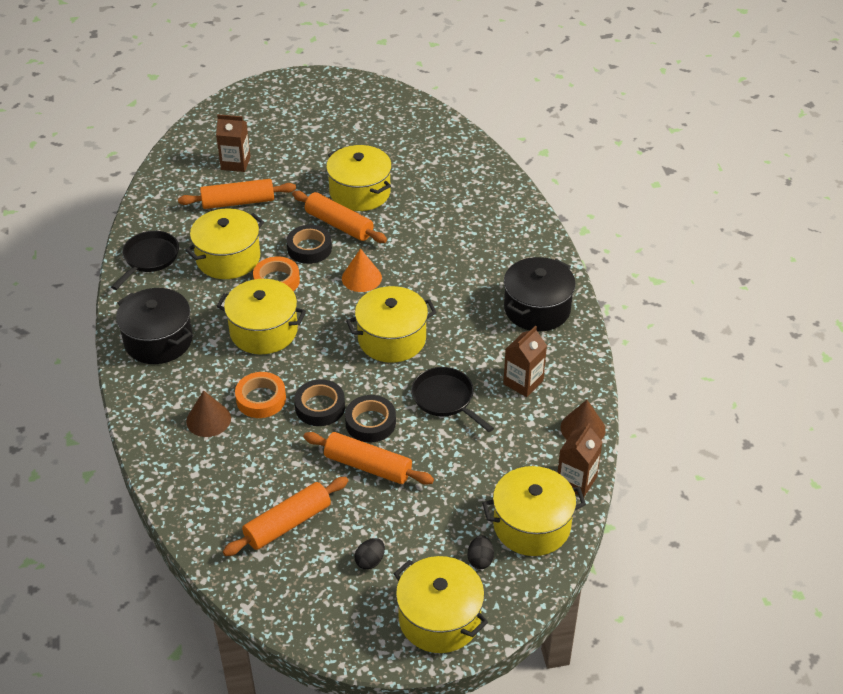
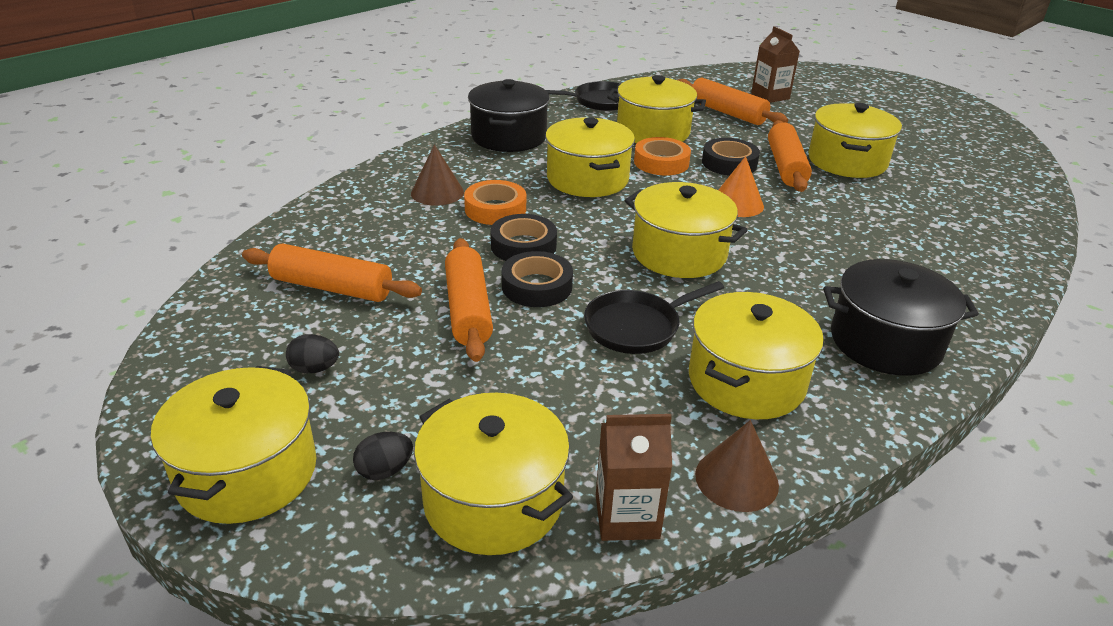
camera: 55 degrees right, 10 degrees down
(445, 399) = (637, 327): black pan -> black pan turned 135 degrees counterclockwise
(523, 382) = (746, 381): brown carton -> yellow pot

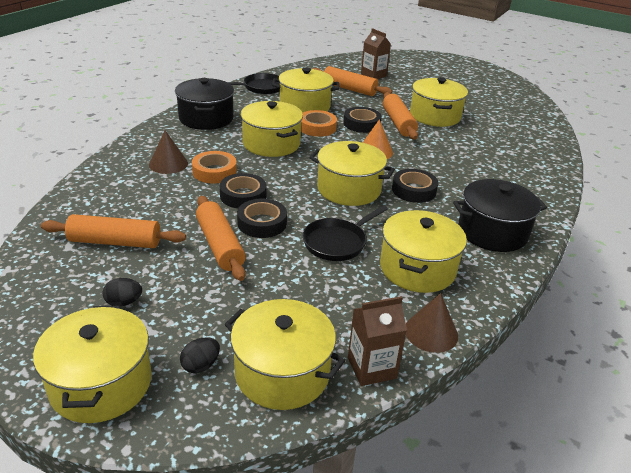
camera: 15 degrees left, 0 degrees up
(778, 266) = (414, 190): none -> black tape

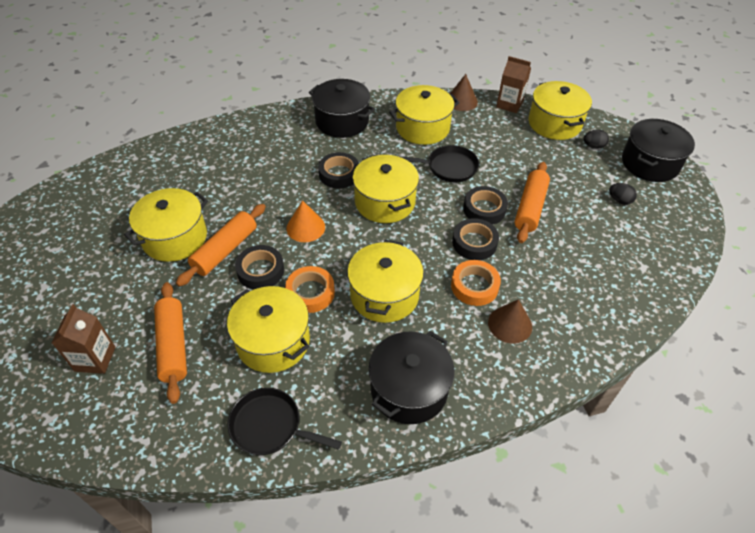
camera: 135 degrees left, 15 degrees up
(101, 383) = (650, 163): yellow pot -> black pot
(115, 242) = (605, 252): orange rolling pin -> none

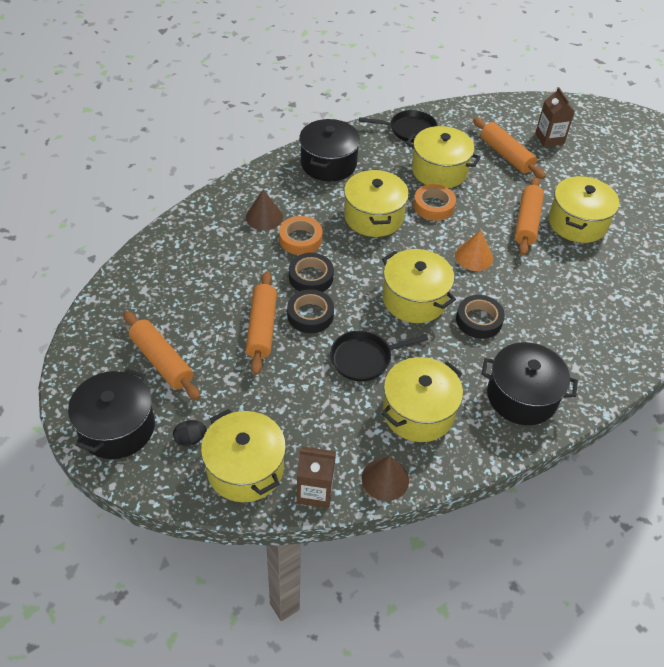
camera: 160 degrees right, 0 degrees up
(260, 271) = (485, 213): black tape -> none
(619, 200) = (162, 361): black egg -> orange rolling pin

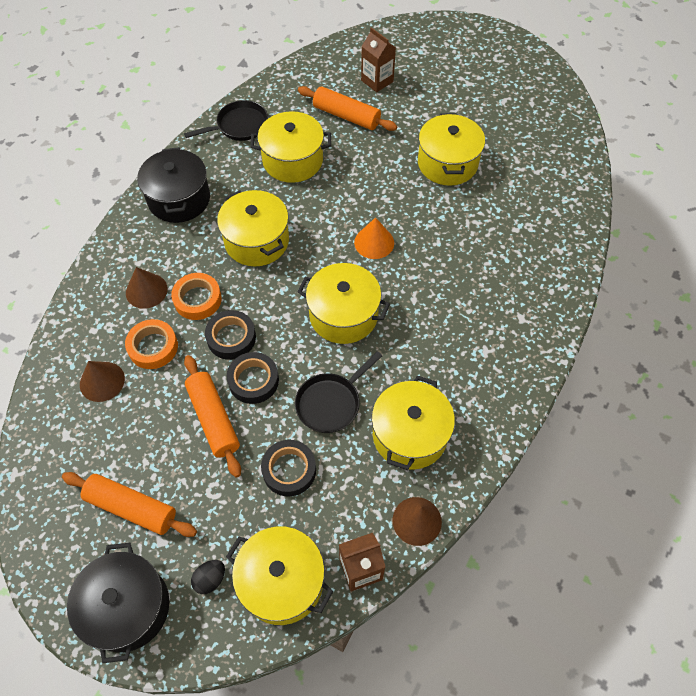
camera: 25 degrees left, 10 degrees up
(192, 265) = (102, 381): none -> brown cone
(433, 206) = (308, 203): orange tape -> orange tape (153, 347)
(479, 320) = (413, 309): black tape -> black tape (289, 470)
(522, 396) = (491, 371): black pot -> none
(527, 222) = (403, 183): orange rolling pin -> none

